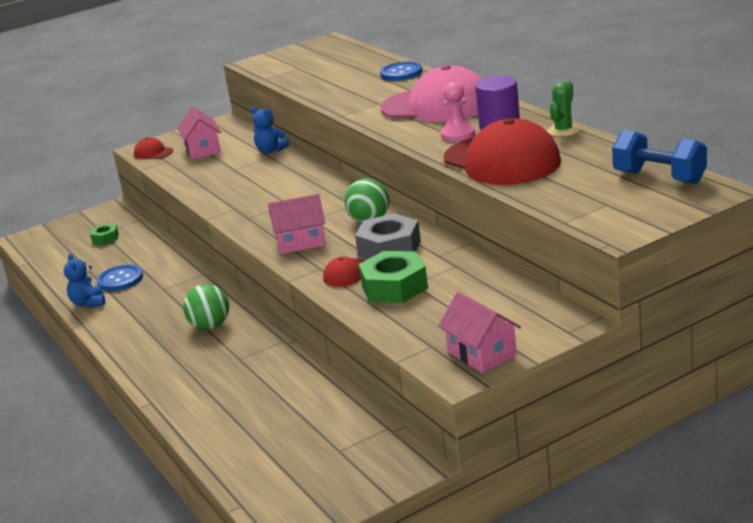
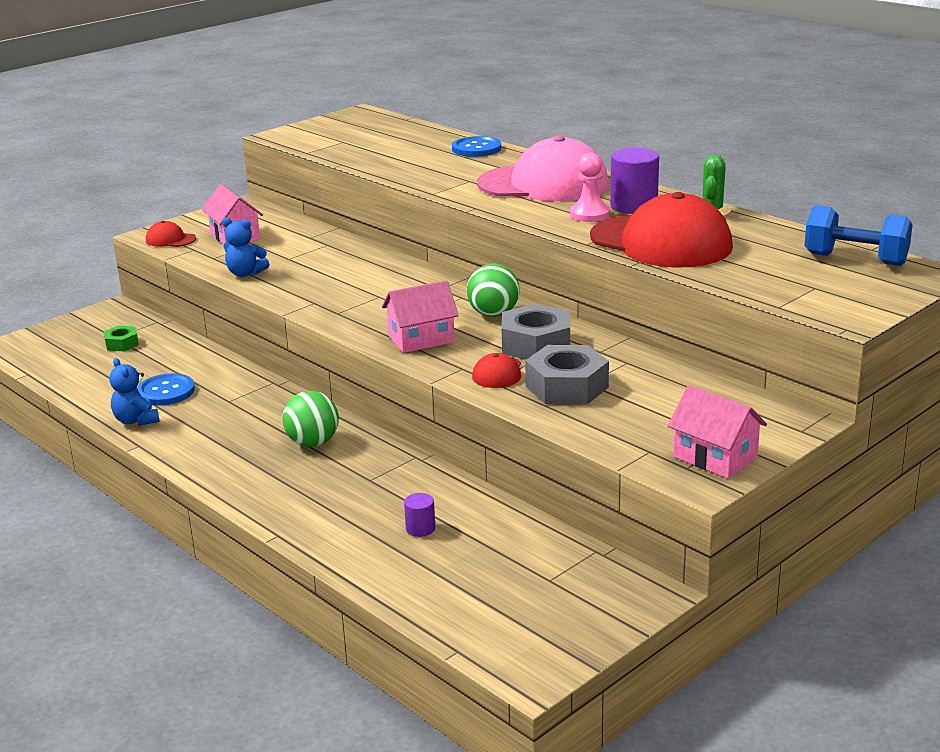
camera: 15 degrees left, 0 degrees up
(259, 402) = (420, 528): none -> purple cylinder
(271, 150) = (324, 237): blue teddy bear -> blue teddy bear (245, 273)
(394, 287) = (567, 387): green nut -> grey nut

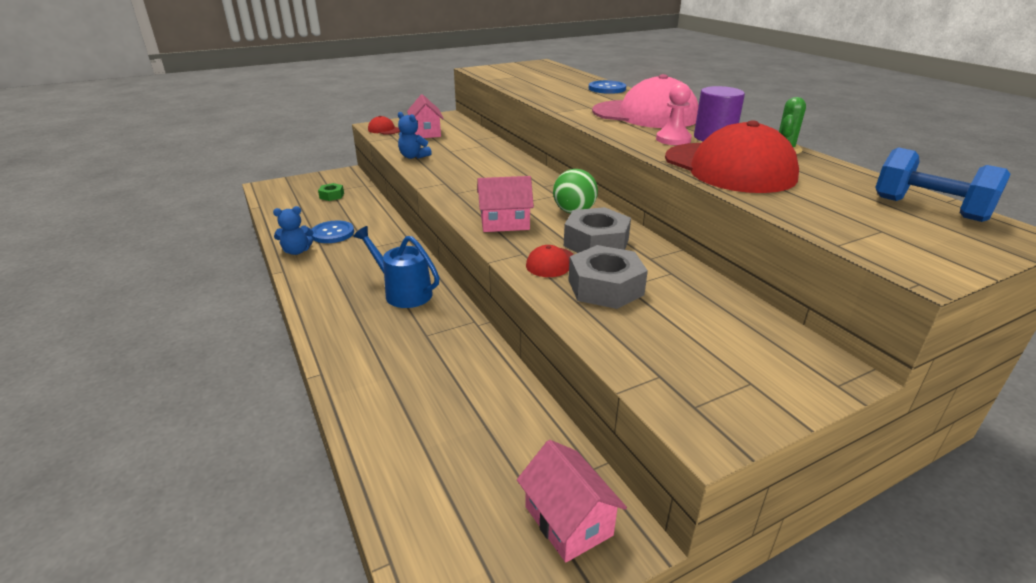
camera: 15 degrees right, 5 degrees up
(136, 420) = (297, 251): blue teddy bear -> blue teddy bear turned 90 degrees counterclockwise
(313, 443) = (404, 293): green ball -> blue watering can
(420, 528) = (438, 395): purple cylinder -> none
(715, 457) = (730, 400): pink house -> pink house (568, 521)

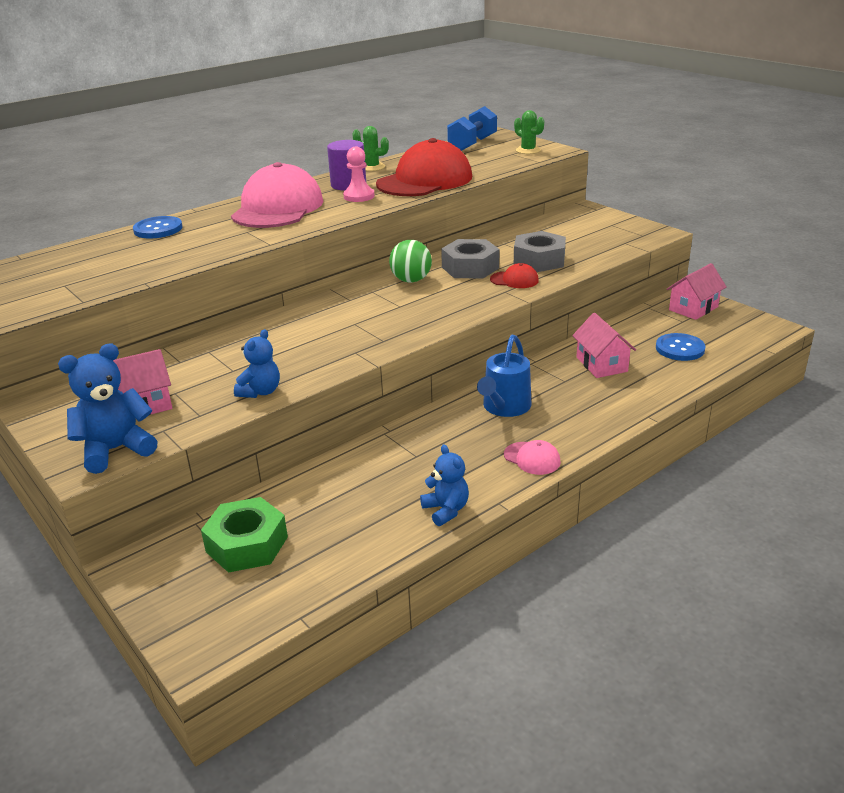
camera: 100 degrees left, 0 degrees up
(319, 293) = (532, 458): none -> pink cap
(332, 196) = (247, 544): green nut -> green nut, size x1.87
(332, 233) = (385, 497): blue button -> blue button (680, 348)
(384, 130) = (116, 450): red cap -> blue teddy bear
(504, 223) = (450, 305): pink house -> pink house (601, 364)
(908, 245) = (528, 150): none -> green cactus

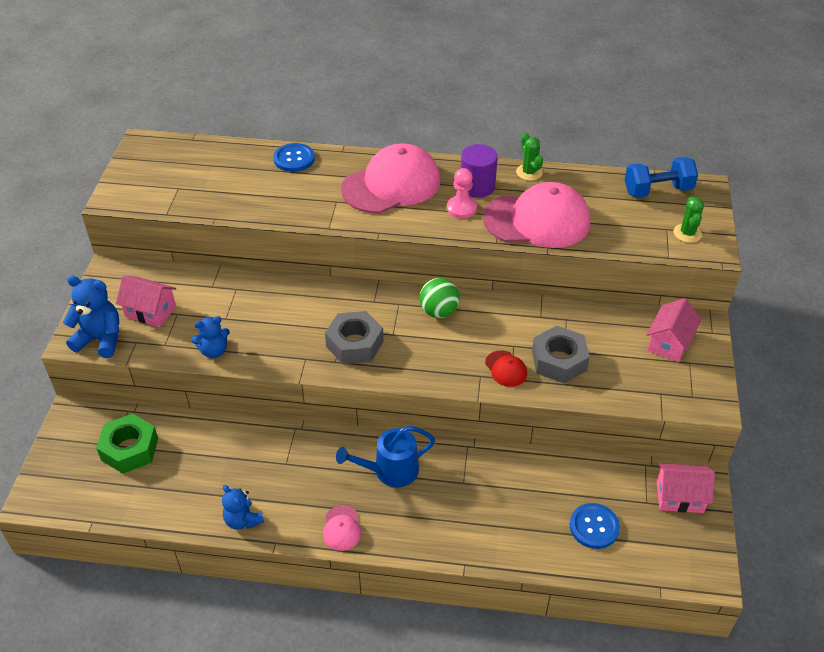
camera: 45 degrees right, 15 degrees up
(425, 180) = (537, 220): red cap -> pink cap
(446, 510) = (243, 520): blue teddy bear -> blue teddy bear turned 120 degrees clockwise
(470, 268) = (497, 329): grey nut -> grey nut (354, 344)
(601, 364) = (512, 490): pink house -> pink house (669, 343)

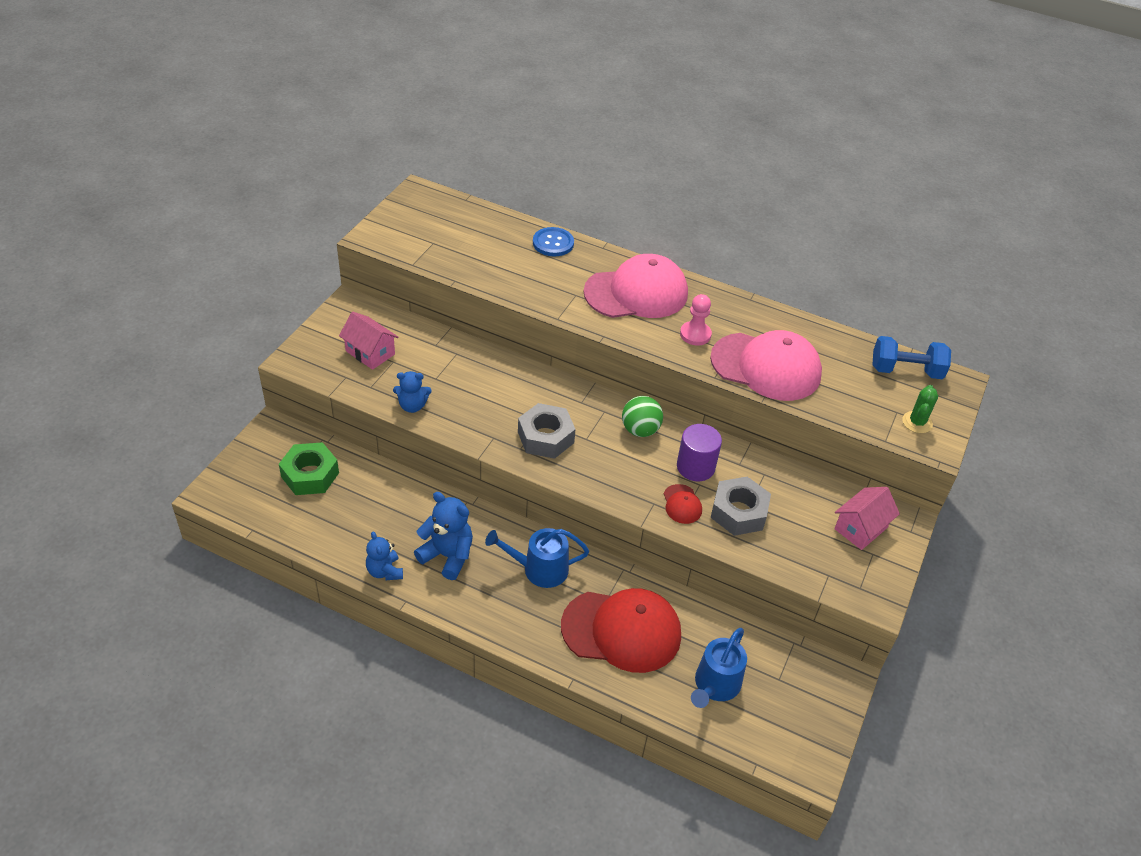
camera: 15 degrees right, 0 degrees up
(100, 339) = (315, 365): blue teddy bear -> blue teddy bear (447, 556)
(342, 528) = (472, 607): pink cap -> none
(477, 186) = (720, 317): purple cylinder -> purple cylinder (695, 467)
(489, 504) = (621, 630): none -> red cap
(529, 172) = (780, 317): green cactus -> none
(594, 527) = (715, 685): blue button -> blue watering can
(679, 497) = (815, 685): pink house -> none

